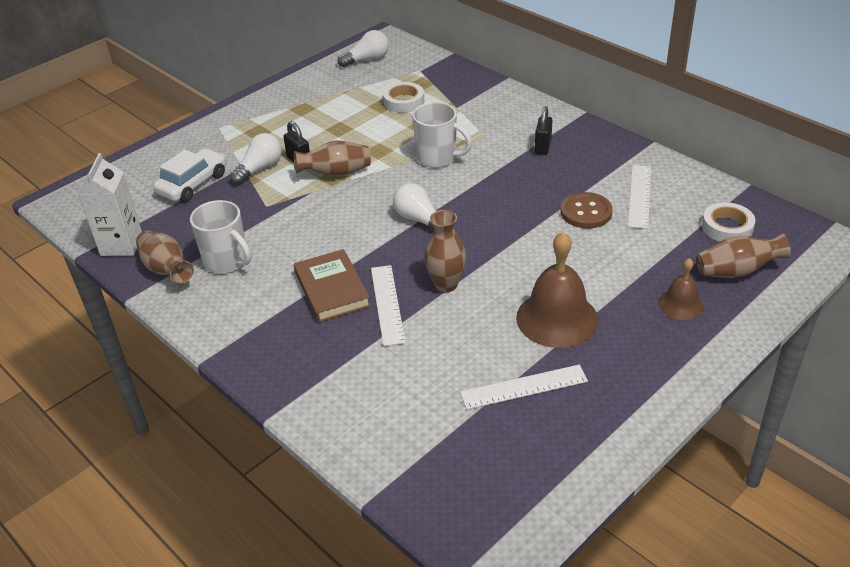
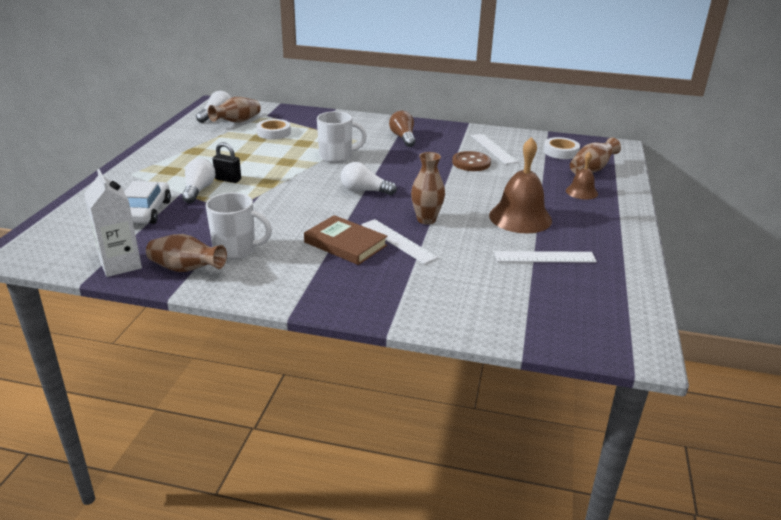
camera: 35 degrees left, 10 degrees down
(336, 173) = (268, 180): brown vase -> brown vase (237, 122)
(524, 387) = (544, 257): white ruler -> white ruler turned 45 degrees clockwise
(543, 147) = (403, 138): black padlock -> brown light bulb

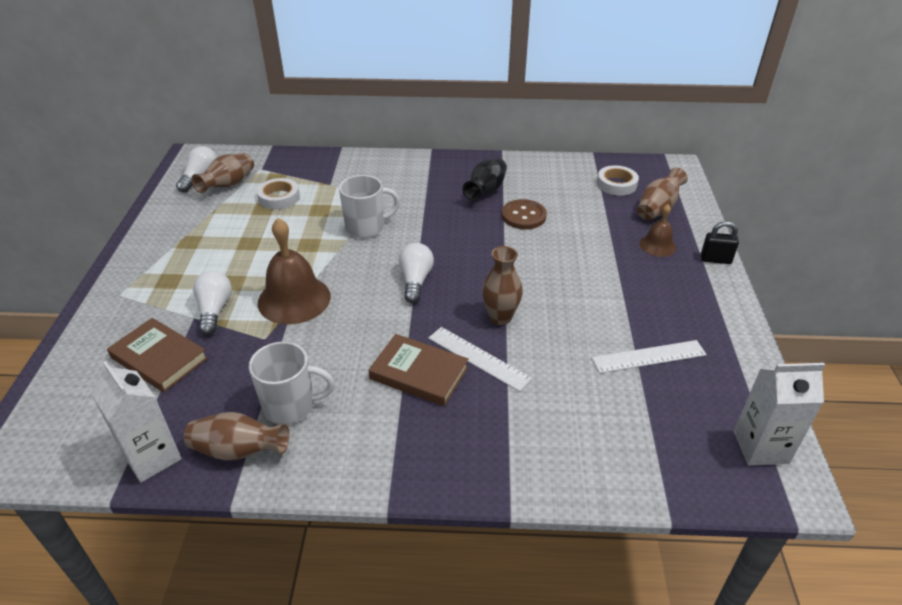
camera: 10 degrees left, 10 degrees up
(146, 212) = (159, 358): white car -> brown book
(228, 179) = (246, 286): black padlock -> black padlock (715, 259)
(364, 191) = (415, 281): white light bulb -> white light bulb turned 90 degrees clockwise
(403, 138) = (434, 185): brown light bulb -> none
(445, 145) = (485, 191): none -> black vase
(493, 148) = (541, 189): white ruler -> none
(520, 217) = (603, 297): brown bell -> brown bell (294, 299)
(621, 323) = (760, 447): none -> white carton

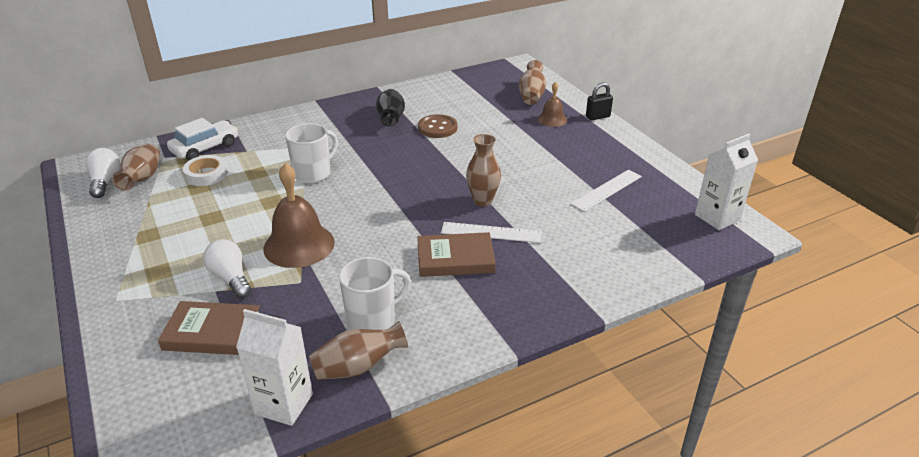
camera: 30 degrees left, 5 degrees down
(299, 170) = (205, 148): none -> white car
(415, 281) = (392, 198): white light bulb -> none
(616, 184) = (488, 87): white tape -> none

